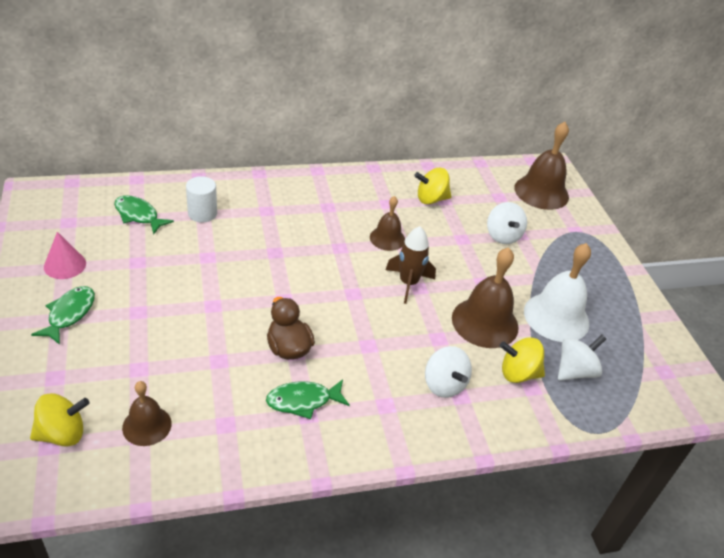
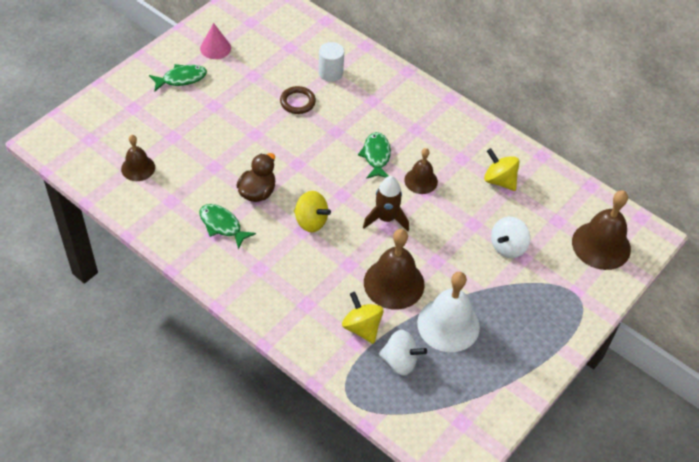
camera: 55 degrees right, 10 degrees up
(62, 434) = (101, 138): yellow spinning top -> yellow spinning top (311, 221)
(138, 215) = (293, 46): green fish -> green fish (376, 156)
(210, 254) = (297, 102): none -> brown ring
(444, 385) = (307, 290): white spinning top -> none

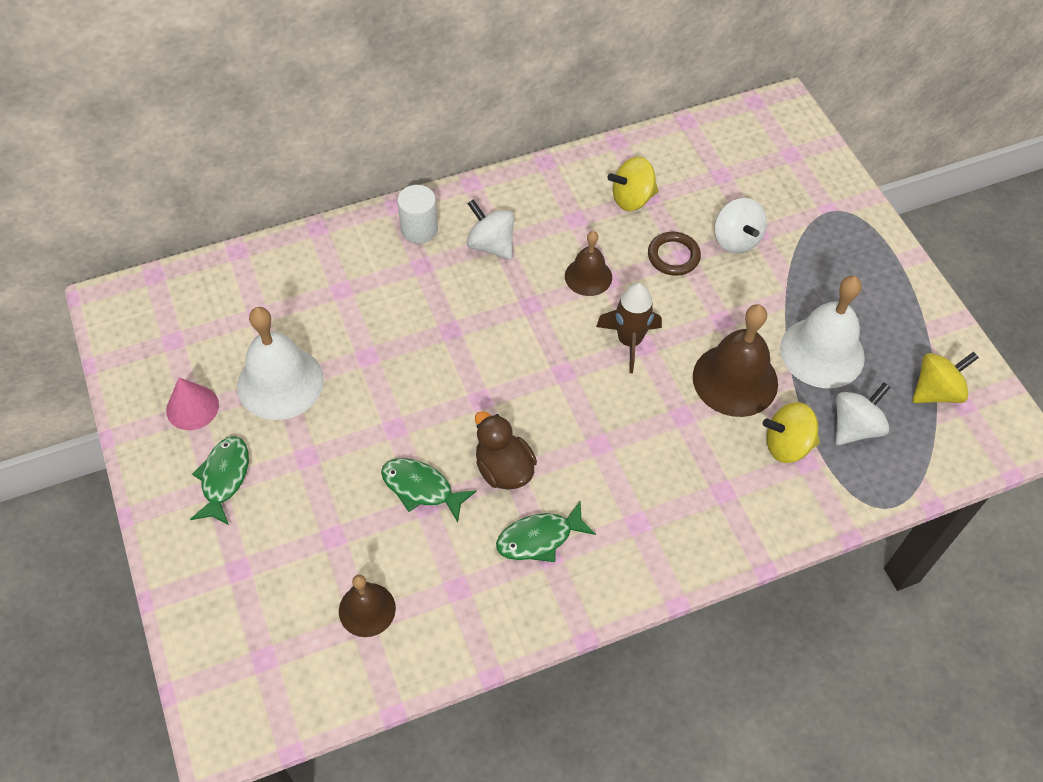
camera: 60 degrees left, 5 degrees up
(253, 75) = (280, 382): none -> white bell
(297, 102) = (368, 350): brown ring -> brown ring (673, 256)
(311, 221) = (589, 427): yellow spinning top -> yellow spinning top (936, 391)
(330, 73) = (340, 289): white cylinder -> white cylinder (419, 229)
(376, 156) = (520, 304): green fish -> green fish (421, 488)
(410, 126) = (491, 245): none -> white spinning top
(601, 245) = (776, 154): brown bell -> none

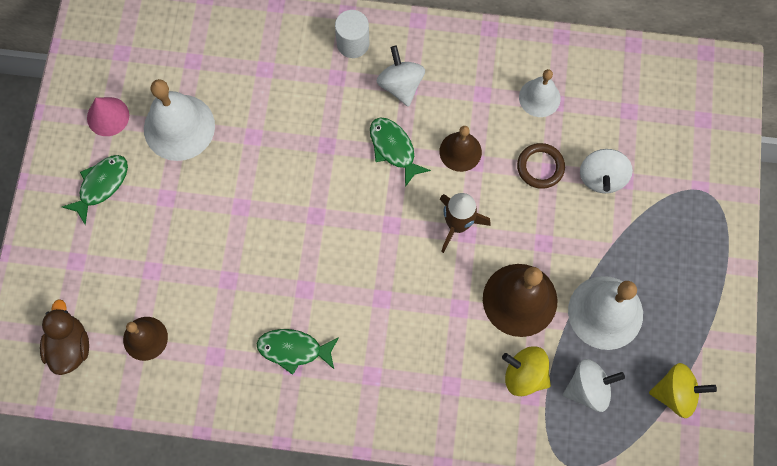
camera: 30 degrees right, 15 degrees up
(421, 488) = (233, 266): green fish -> green fish (394, 149)
(503, 469) = (300, 281): brown duck -> brown duck (70, 346)
(632, 199) = (539, 97): yellow spinning top -> white bell

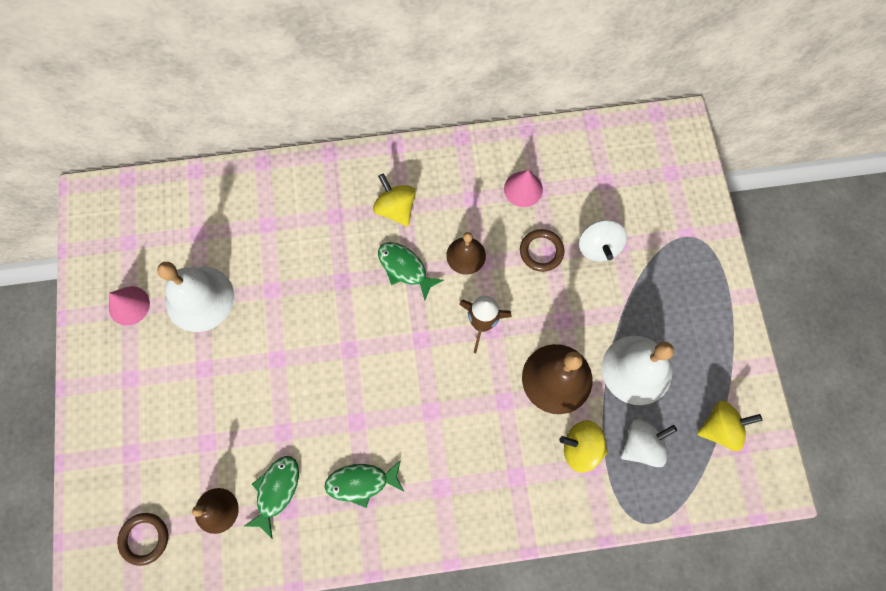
camera: 15 degrees left, 0 degrees up
(70, 346) = (144, 538): brown duck -> brown ring
(101, 185) = (138, 373): green fish -> green fish (276, 491)
(353, 43) = (342, 181): white cylinder -> none
(400, 85) = (395, 208): white spinning top -> yellow spinning top
(539, 97) = (523, 189): white bell -> pink cone

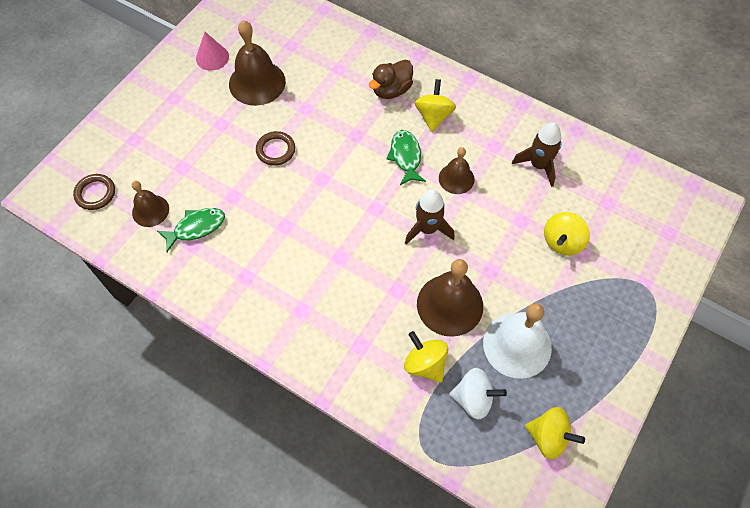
camera: 40 degrees right, 10 degrees down
(199, 298) = (257, 82): white bell -> brown bell
(335, 210) = (391, 90): none -> brown duck
(361, 482) = (253, 265): green fish -> none
(523, 189) = (538, 165): pink cone -> brown rocket
(541, 251) = (515, 214): brown ring -> brown ring (276, 150)
(598, 247) = (562, 242): white spinning top -> yellow spinning top

